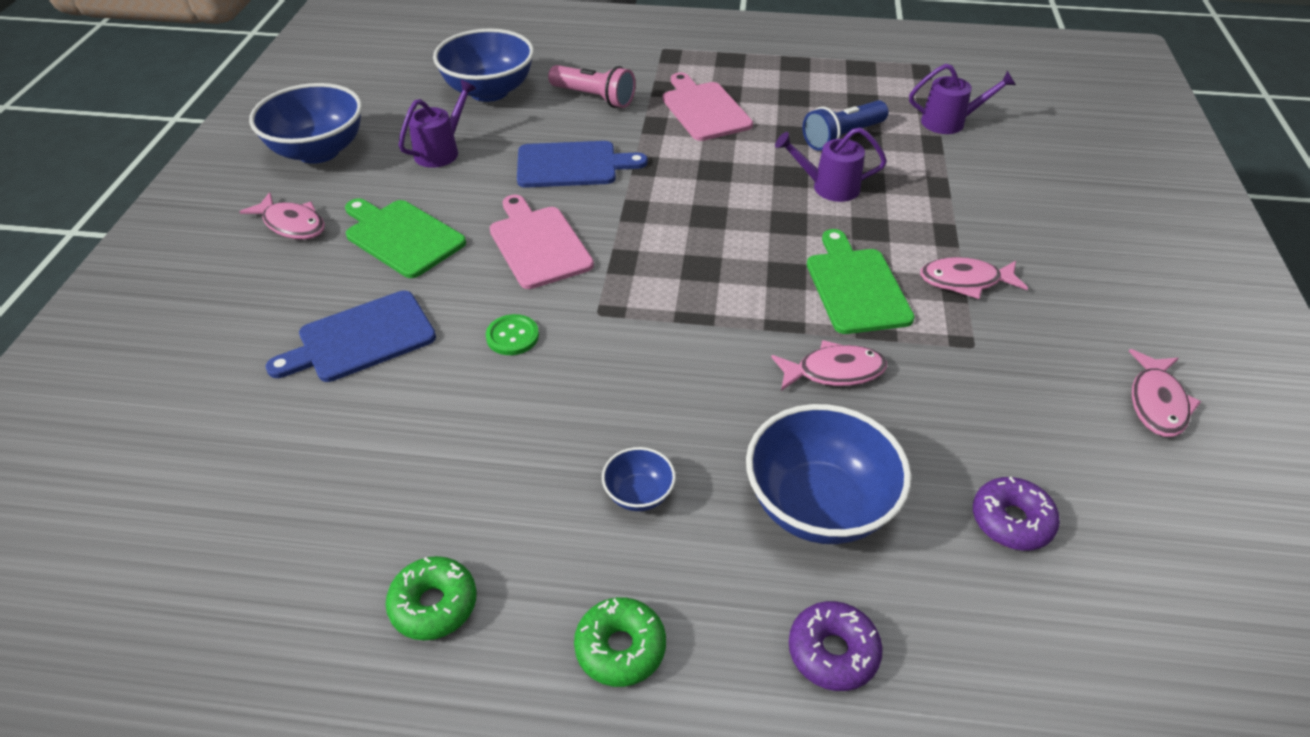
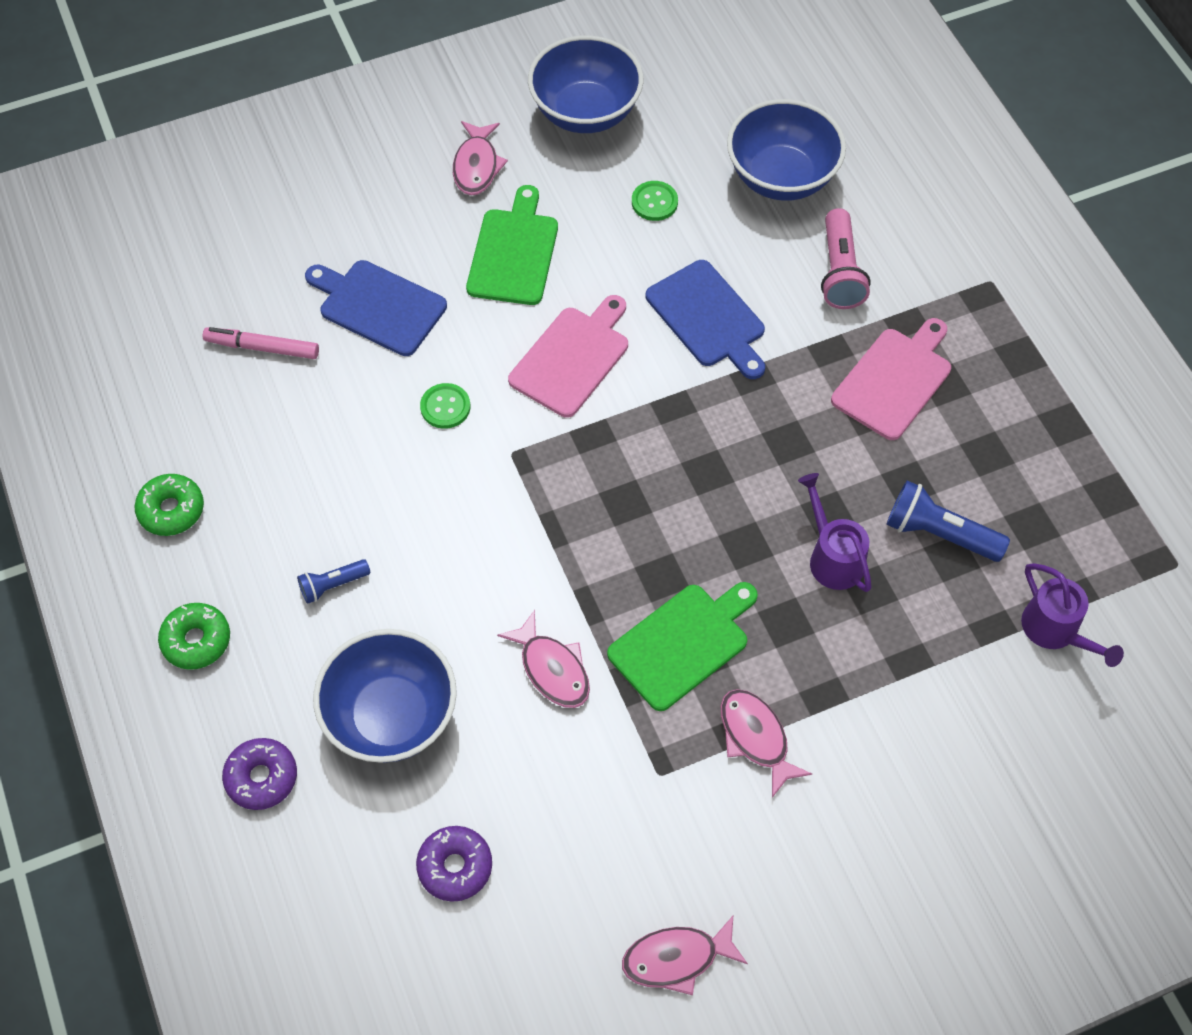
camera: 60 degrees right, 15 degrees up
(314, 442) = (262, 347): none -> pink marker
(441, 151) = (654, 202): purple watering can -> green button
(639, 494) = (332, 585): blue bowl -> blue flashlight

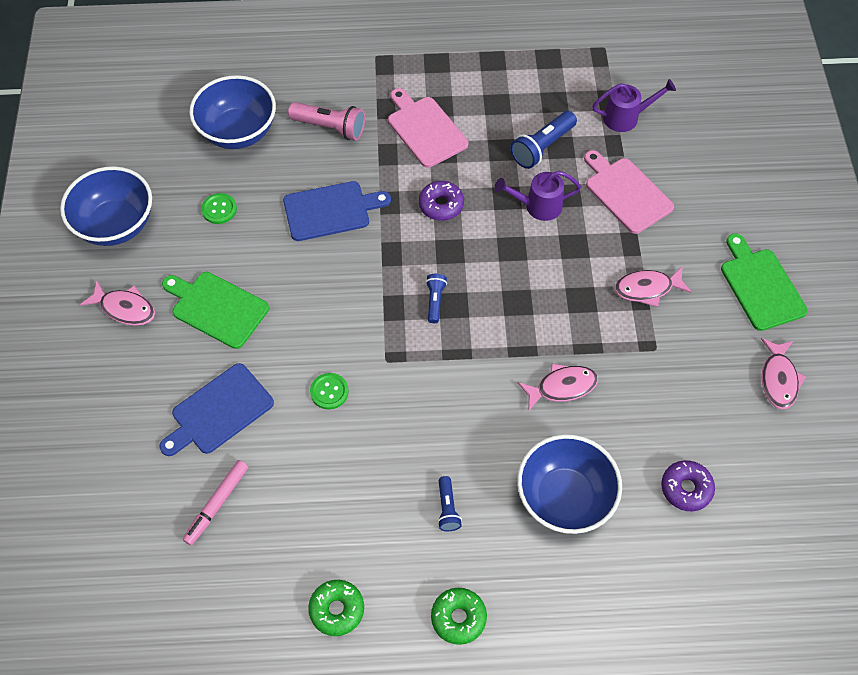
camera: 70 degrees left, 0 degrees up
(261, 777) = (585, 598): purple donut -> purple donut (441, 205)
(572, 358) = (325, 299): pink cutting board -> pink cutting board (626, 193)
(622, 479) = (435, 301): none -> blue flashlight
(683, 643) = (569, 306): green cutting board -> green cutting board (760, 286)

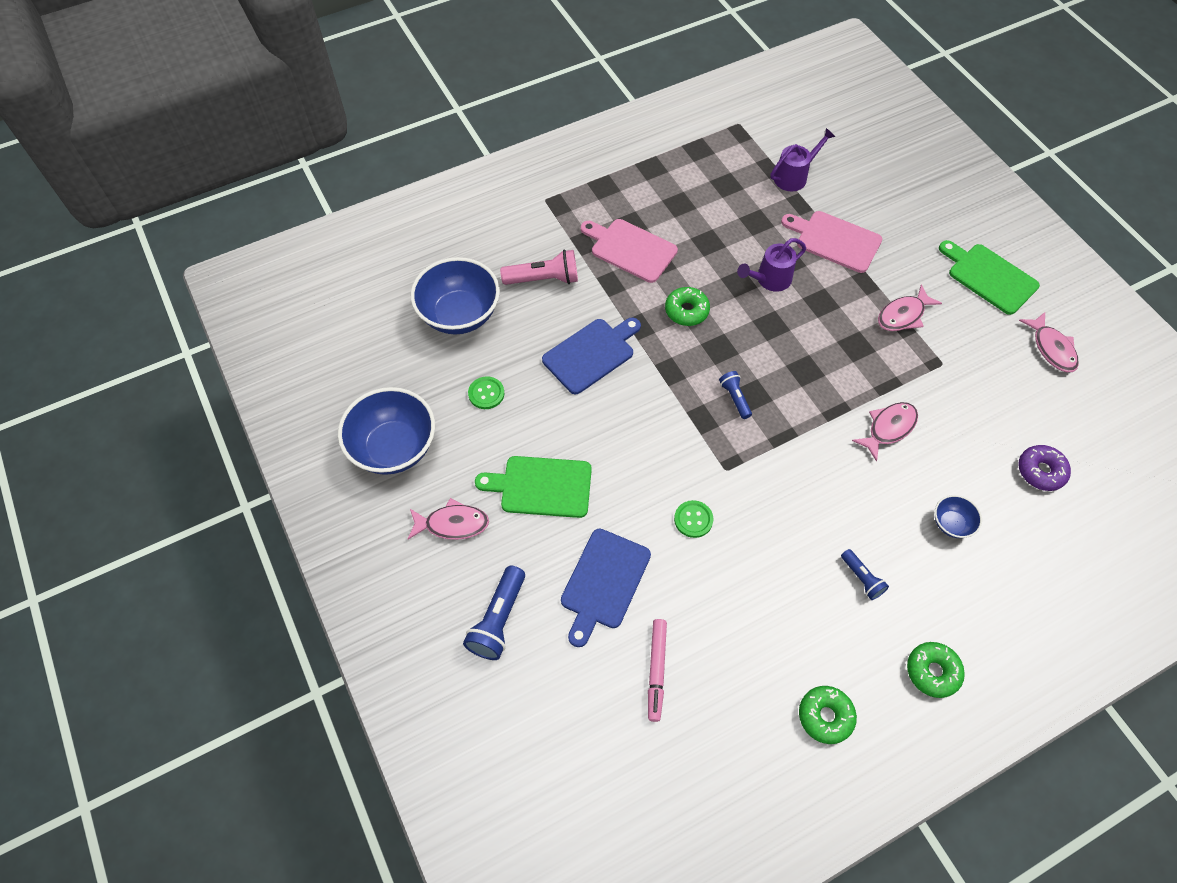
camera: 25 degrees left, 0 degrees up
(441, 205) = (686, 311): purple donut -> green donut
(542, 147) = (741, 227): blue flashlight -> blue flashlight (498, 620)
(564, 498) = (951, 523): blue bowl -> blue bowl, size x0.47

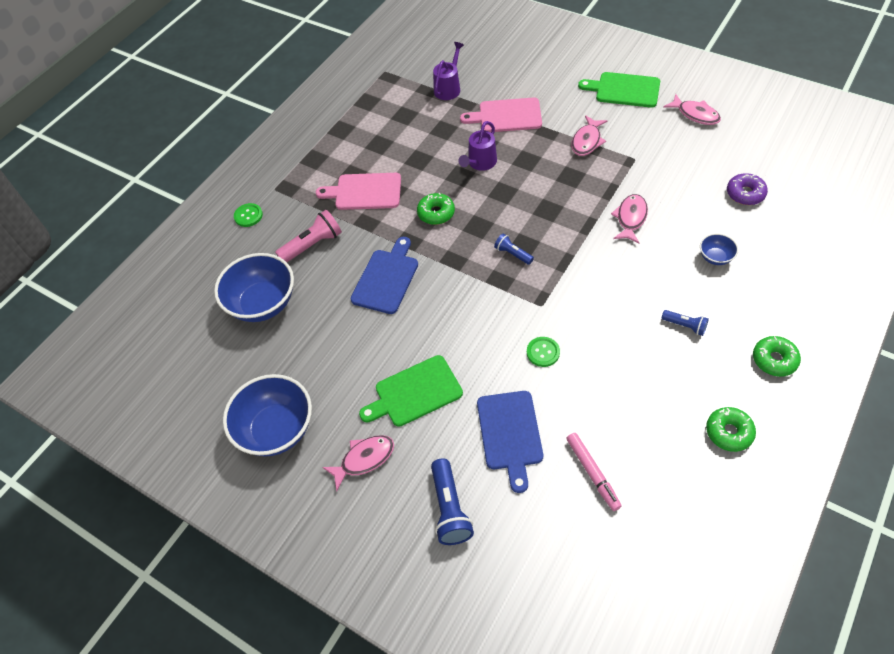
camera: 25 degrees left, 5 degrees down
(486, 393) = (324, 349): green button -> green button (248, 216)

